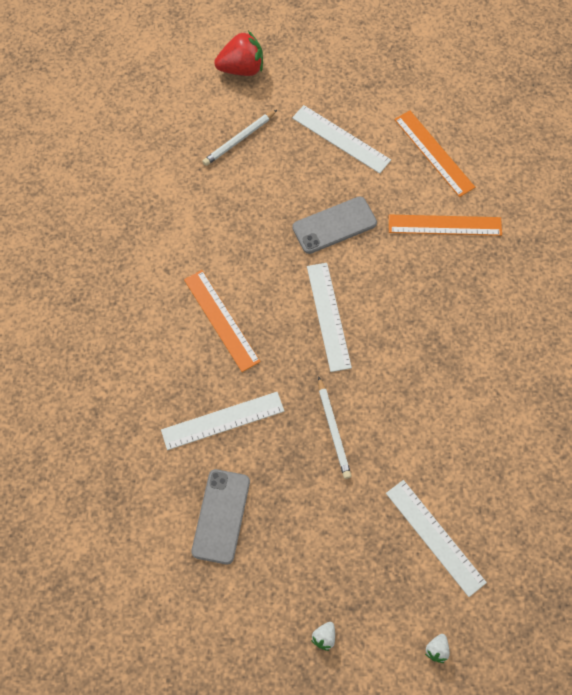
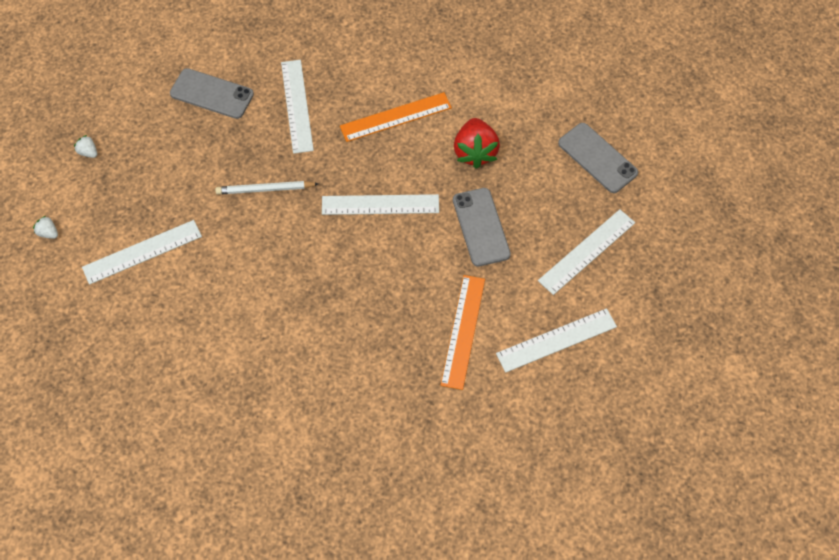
camera: 100 degrees right, 5 degrees down
(239, 140) = (597, 158): white pencil -> grey phone
(242, 68) = (690, 172): red strawberry -> red strawberry (475, 152)
(434, 153) = (556, 340): orange ruler -> white ruler

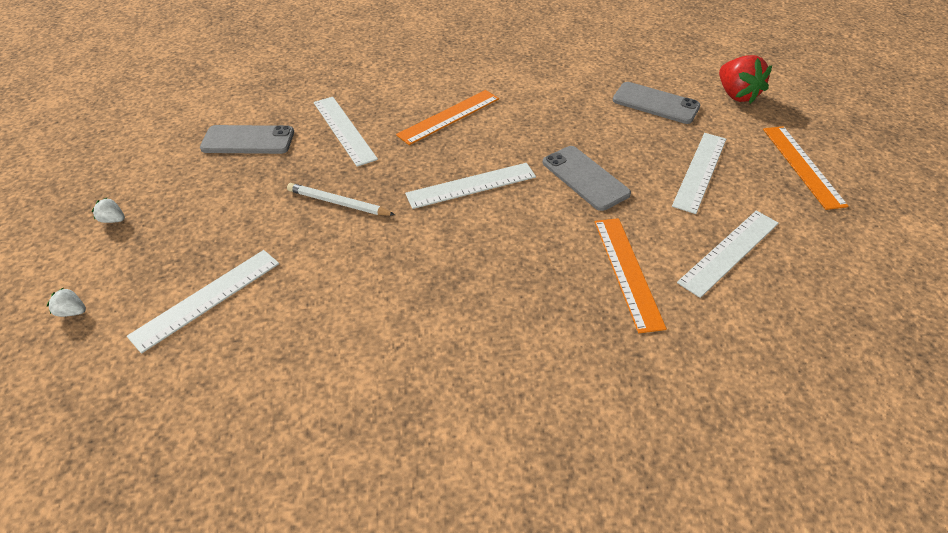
camera: 20 degrees left, 15 degrees down
(265, 189) = (338, 203): white pencil -> white pencil turned 45 degrees clockwise
(475, 152) = (541, 124): red strawberry -> red strawberry (736, 95)
(684, 274) = (802, 166): none -> orange ruler

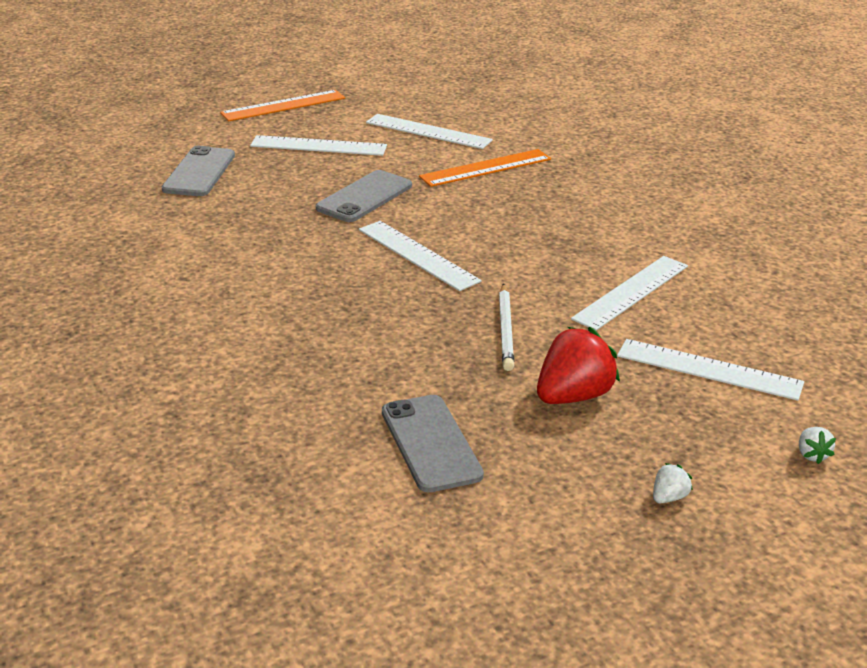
camera: 110 degrees left, 15 degrees down
(113, 220) = (669, 497): white strawberry -> white strawberry turned 135 degrees counterclockwise
(344, 130) = (359, 366): white ruler -> white ruler (631, 292)
(449, 116) = (287, 293): orange ruler -> none
(736, 95) = (163, 134): red strawberry -> red strawberry (573, 396)

